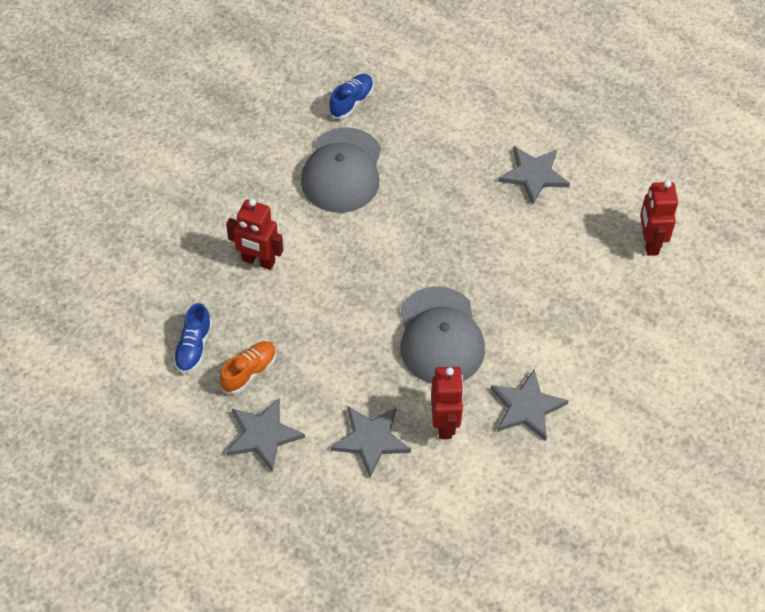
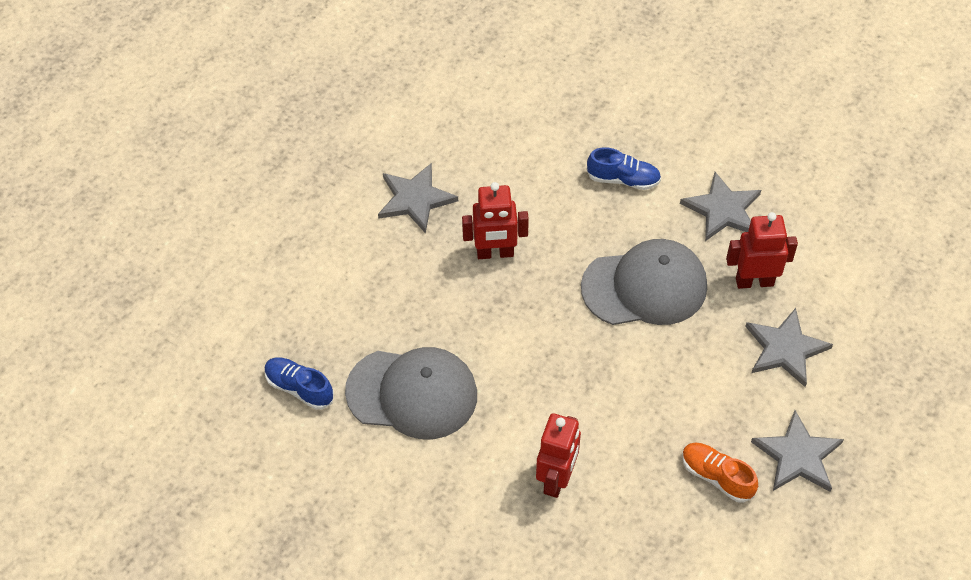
camera: 90 degrees left, 0 degrees up
(194, 347) = (690, 541): blue shoe -> blue shoe (623, 179)
(649, 243) = (505, 100): red robot -> red robot (495, 253)

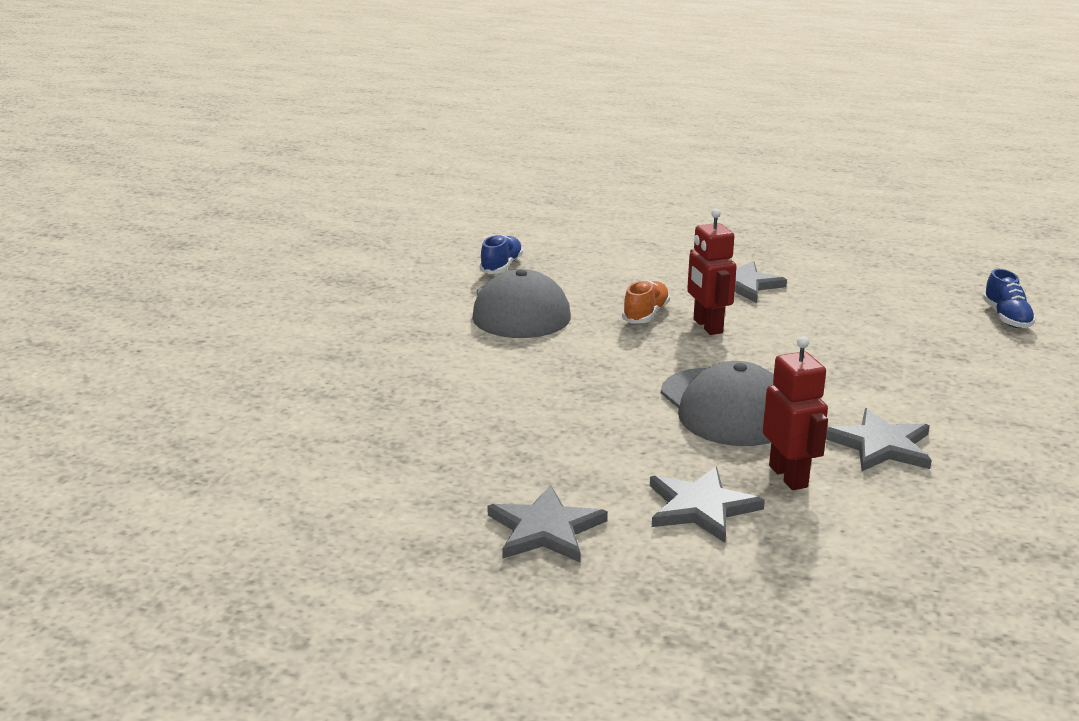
camera: 75 degrees right, 30 degrees down
(557, 479) = (453, 385): red robot -> none
(623, 179) = (865, 380): blue shoe -> blue shoe (1006, 317)
(716, 477) = (492, 475): orange shoe -> orange shoe (646, 314)

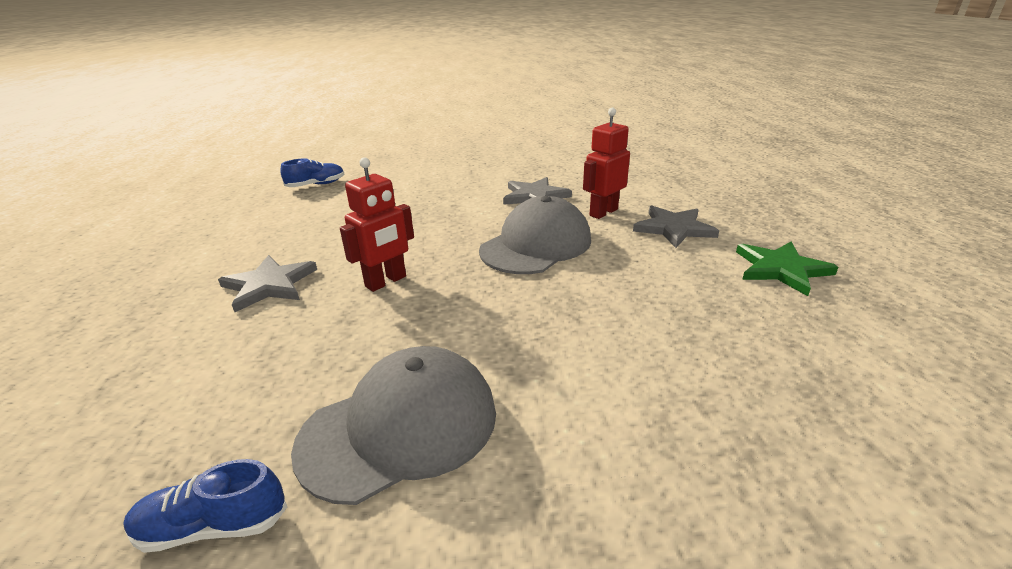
camera: 115 degrees left, 5 degrees up
(545, 529) = (781, 269): grey star -> green star
(646, 314) = (372, 321): orange shoe -> none

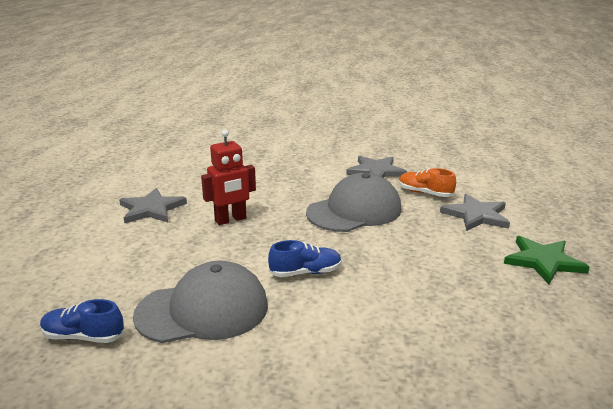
camera: 15 degrees right, 5 degrees down
(316, 185) = (208, 138): blue shoe -> blue shoe (305, 272)
(603, 212) = (425, 193): red robot -> orange shoe

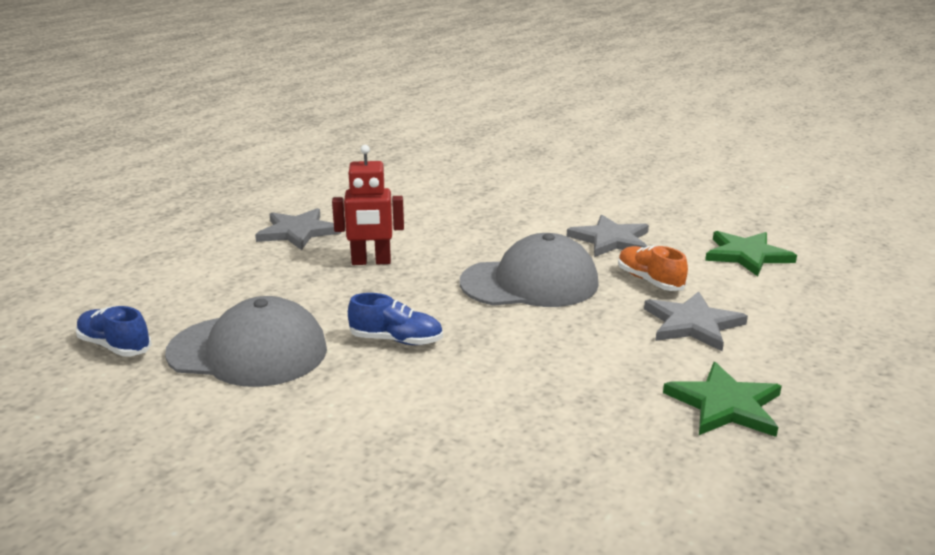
camera: 25 degrees right, 0 degrees up
(462, 165) = (747, 255): none -> green star

